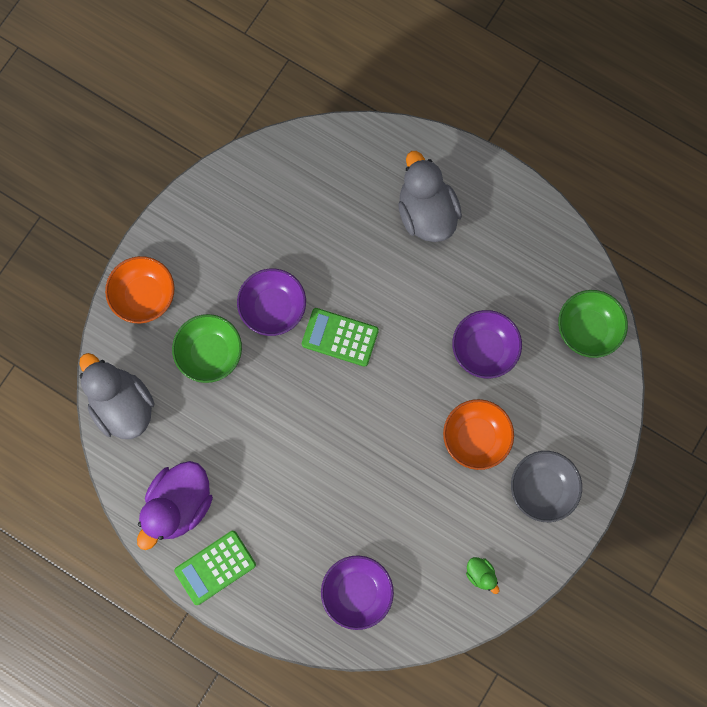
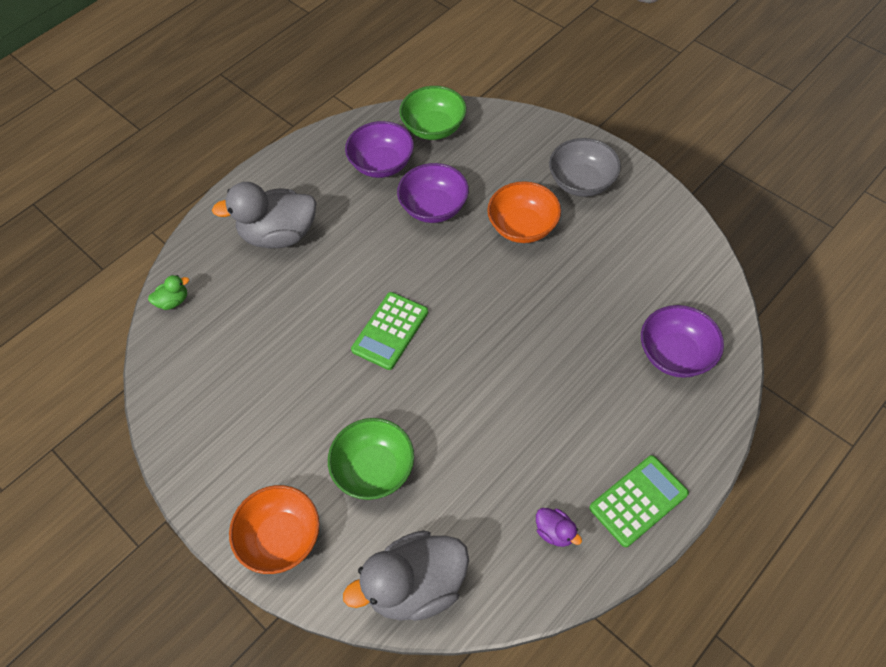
camera: 75 degrees left, 20 degrees down
(179, 504) = (555, 532): purple duck -> purple duck, size x0.43
(215, 567) = (638, 500): green calculator -> green calculator turned 105 degrees counterclockwise
(273, 307) = (338, 393): purple bowl -> purple bowl (382, 164)
(480, 574) = (663, 242): green duck -> green duck (173, 301)

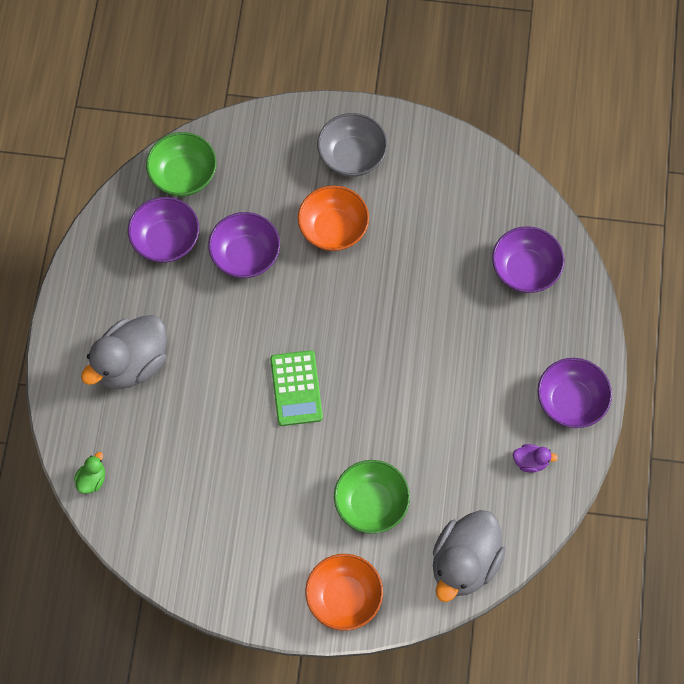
camera: 40 degrees left, 10 degrees up
(638, 500) = (571, 401): green calculator -> purple bowl

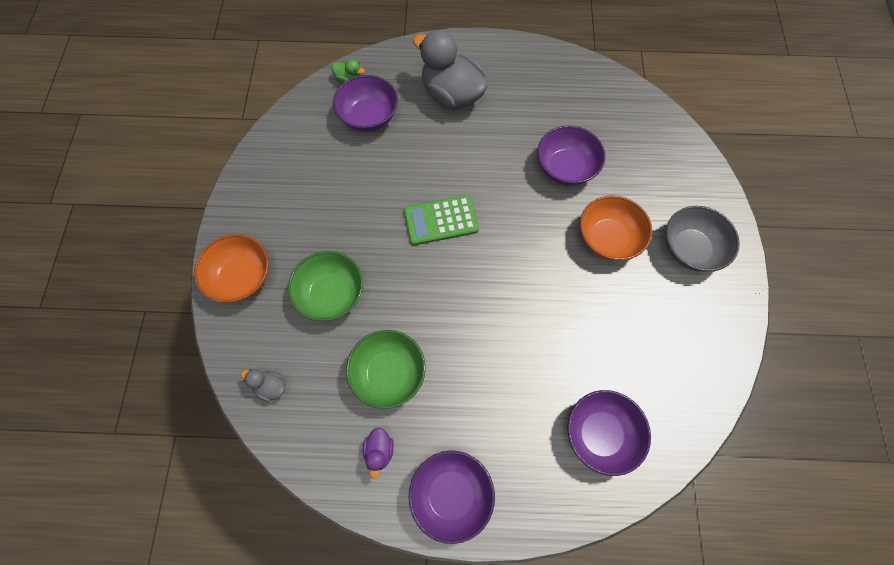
camera: 85 degrees right, 0 degrees up
(166, 240) = (568, 107): purple bowl -> purple bowl (368, 117)
(183, 175) = (633, 113): green bowl -> green bowl (388, 373)
(464, 563) = (270, 387): grey duck -> grey duck, size x0.43

